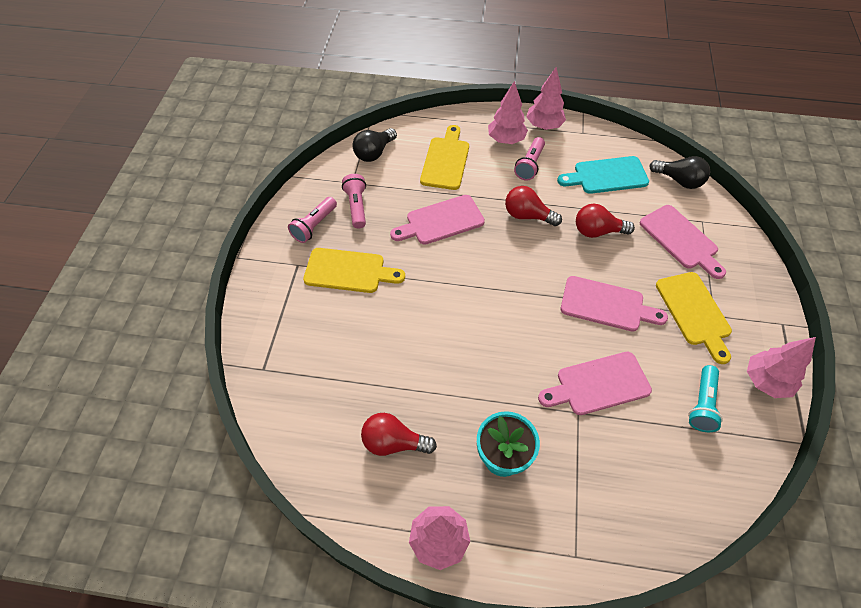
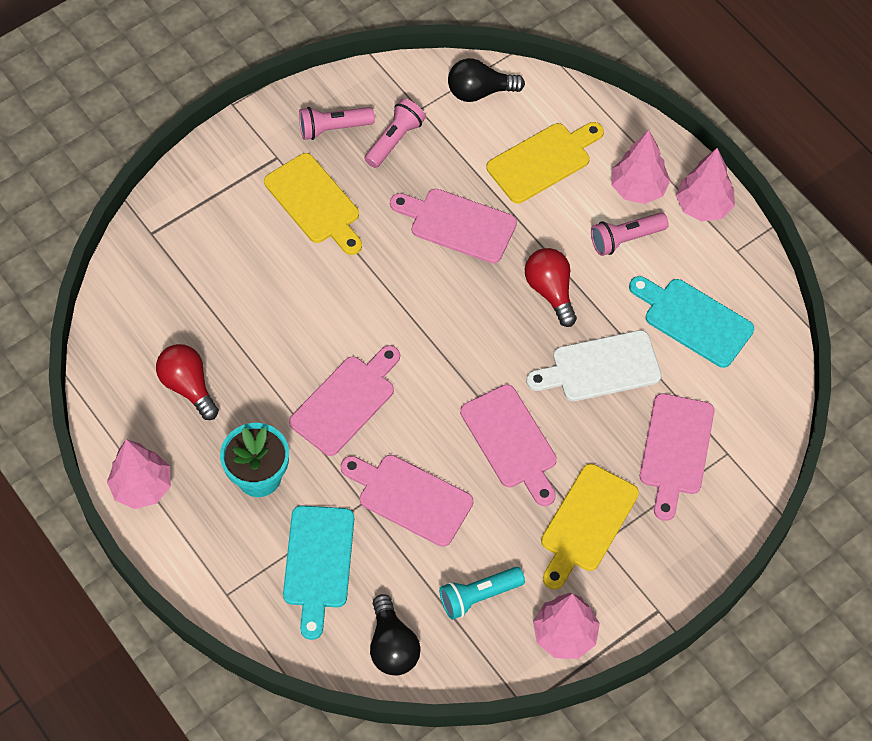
camera: 45 degrees right, 5 degrees up
(497, 363) = (346, 402): none -> pink cutting board
(597, 231) = (600, 367): red light bulb -> white cutting board
(601, 476) = (318, 563): none -> turquoise cutting board
(679, 180) = (767, 392): black light bulb -> black light bulb (392, 646)

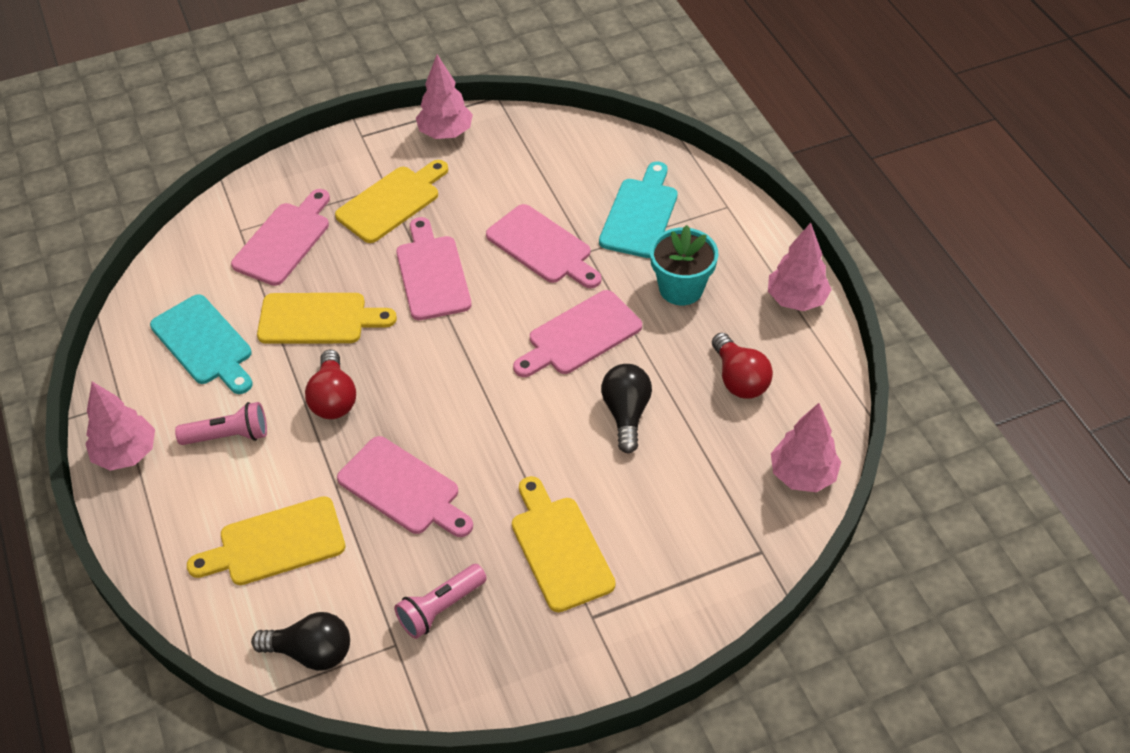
camera: 165 degrees left, 10 degrees down
(333, 128) = (512, 641): pink flashlight -> none
(392, 646) = (591, 149): black light bulb -> black light bulb (626, 414)
(478, 596) = (507, 169): turquoise flashlight -> none
(600, 367) = (318, 319): white cutting board -> yellow cutting board
(638, 189) = (185, 487): pink tree -> pink tree (802, 475)

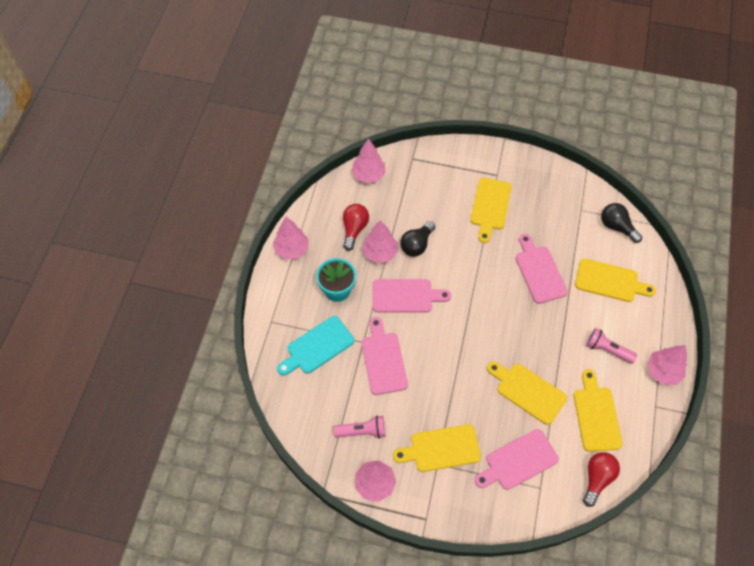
camera: 145 degrees left, 10 degrees up
(204, 343) = (596, 415): turquoise cutting board -> yellow cutting board
(333, 398) = (546, 338): red light bulb -> red light bulb (597, 478)
(432, 274) = (451, 381): pink cutting board -> none
(440, 608) = (554, 213): pink flashlight -> pink flashlight (362, 431)
(669, 369) = (380, 253): none -> pink tree

